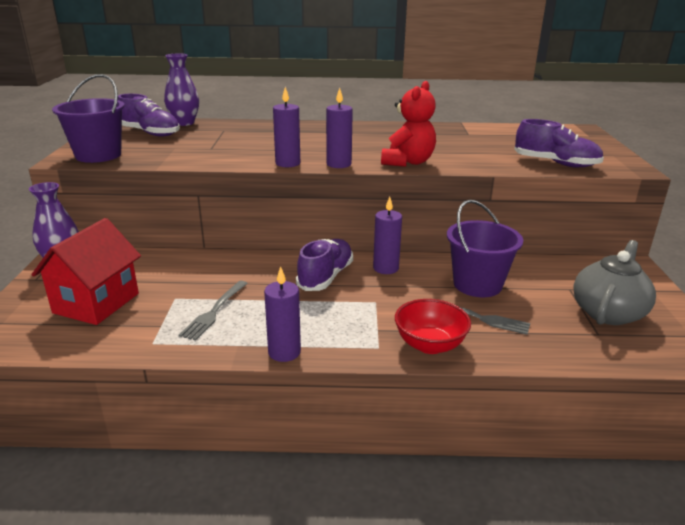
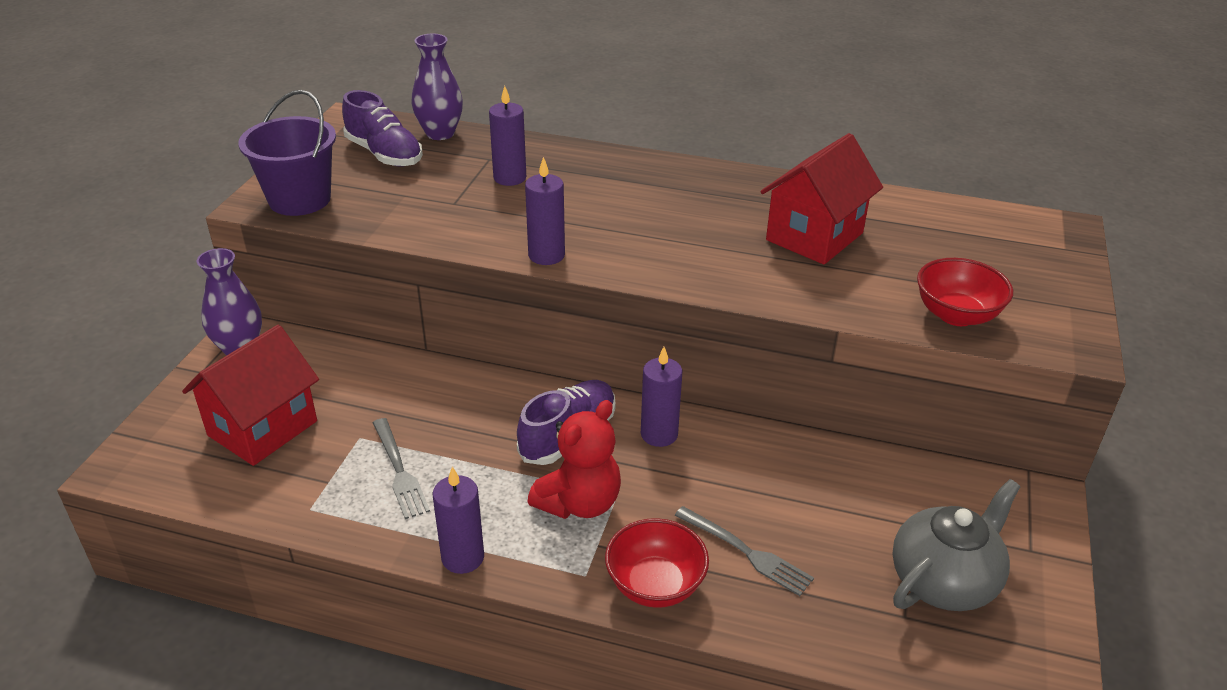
camera: 15 degrees right, 10 degrees up
(214, 312) = (400, 471): grey fork -> grey fork turned 60 degrees counterclockwise
(339, 164) = (618, 268): purple candle -> purple candle (510, 178)
(408, 162) = (723, 278): red teddy bear -> red teddy bear (579, 503)
(448, 143) = (814, 236): none -> red house
(477, 284) = (777, 490): purple bucket -> none
(556, 163) = (956, 315): purple shoe -> red bowl

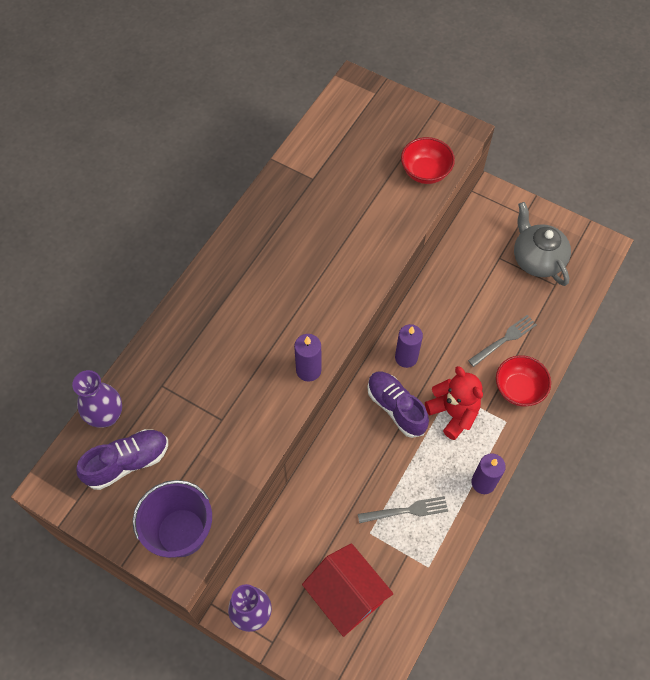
camera: 75 degrees left, 25 degrees up
(510, 178) = (196, 375): purple candle -> none
(814, 236) = (328, 211): red house -> none

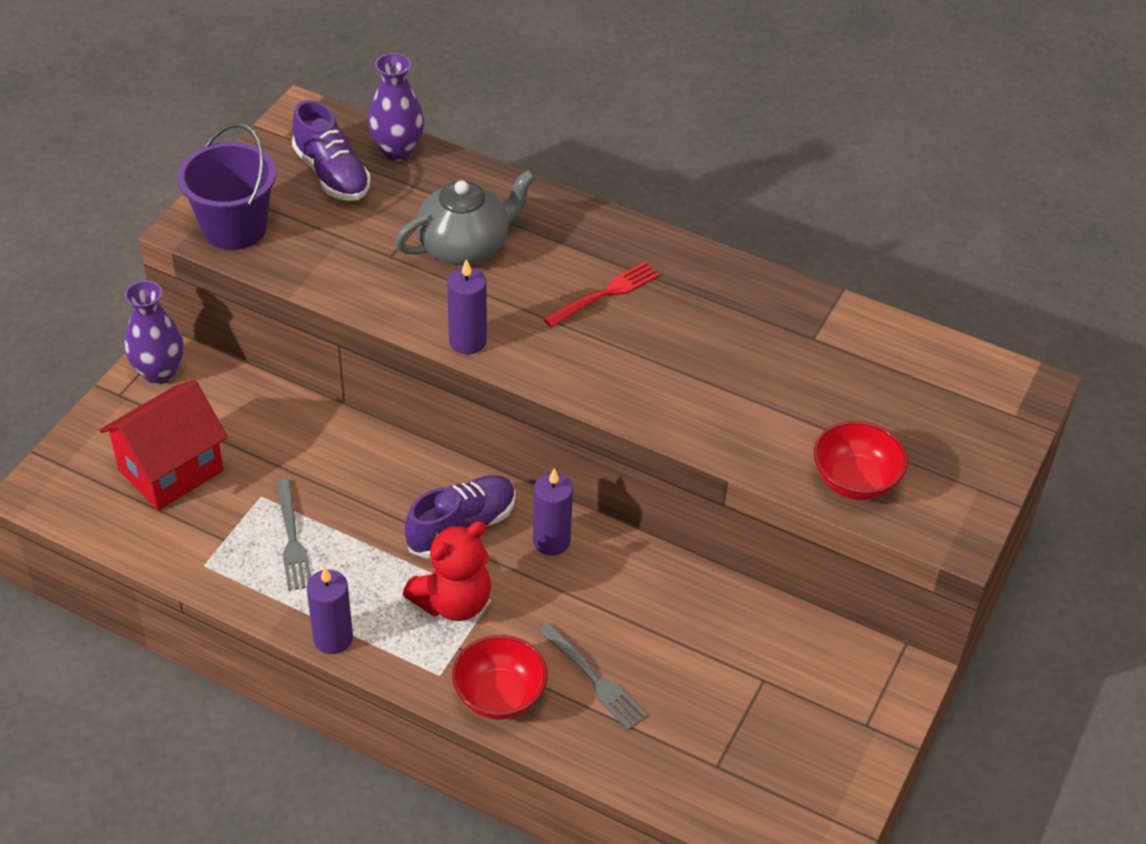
camera: 85 degrees right, 15 degrees down
(268, 286) = (605, 293): none -> red fork
(536, 259) = (769, 739): grey teapot -> grey teapot (465, 246)

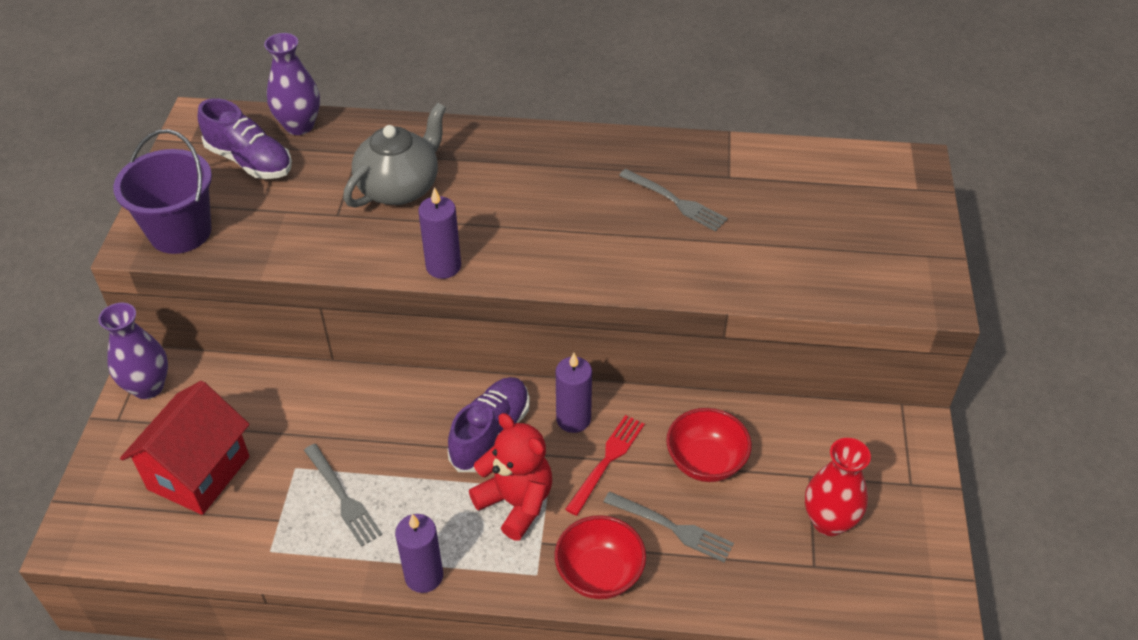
camera: 20 degrees left, 0 degrees up
(453, 602) = (516, 503): red teddy bear -> red teddy bear turned 75 degrees counterclockwise
(605, 293) = (541, 191): red fork -> red fork (607, 460)
(741, 348) = (676, 202): none -> grey fork
(757, 730) = (829, 521): none -> red vase
(855, 481) = (829, 280): red bowl -> red bowl (705, 462)

